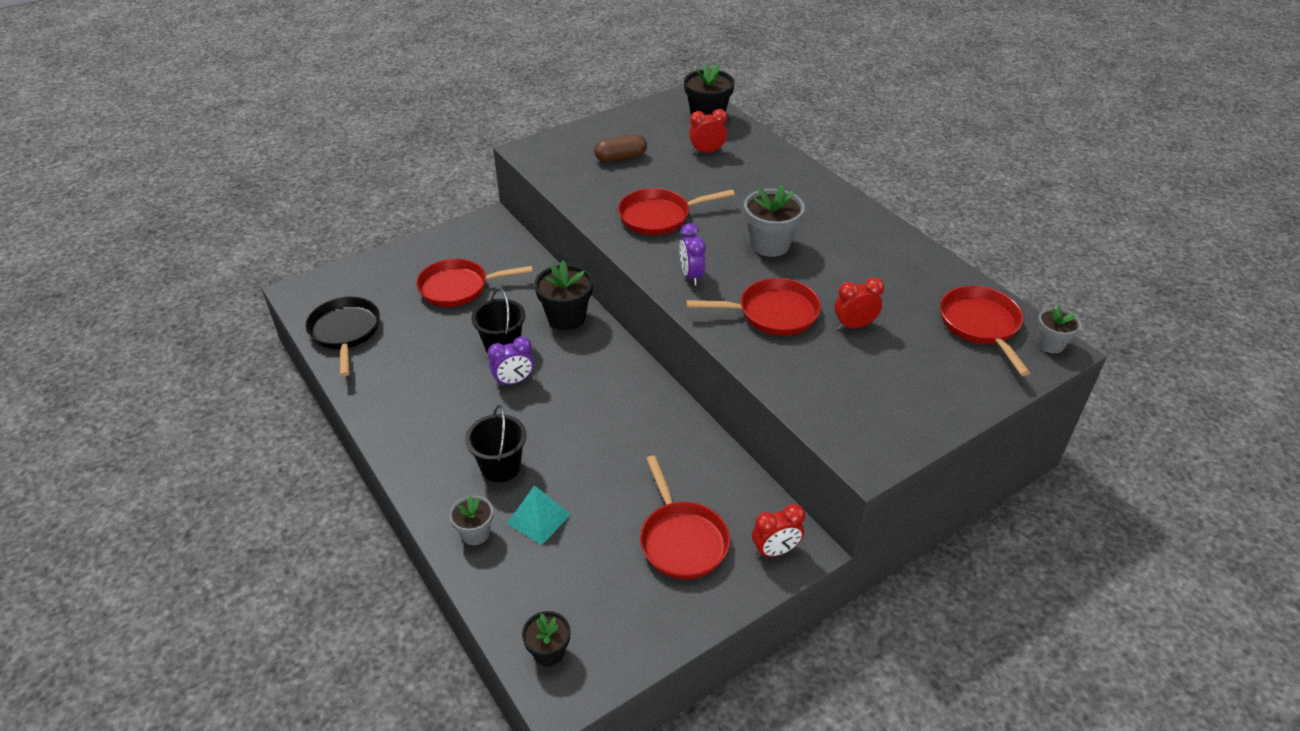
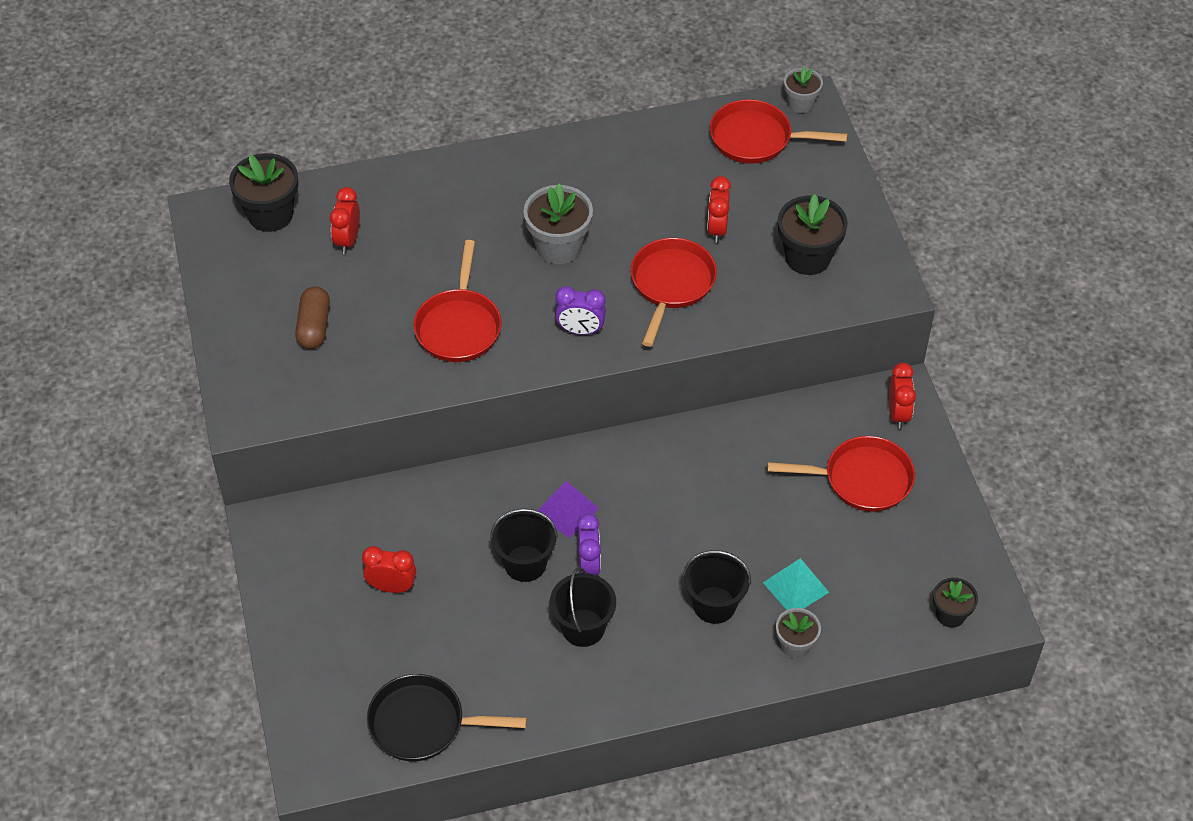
camera: 70 degrees left, 10 degrees up
(453, 393) = (583, 628): none -> black bucket
(458, 287) = (392, 587): red pan -> red clock
(561, 356) = (566, 511): none -> purple pyramid
(566, 318) = (502, 489): black flower pot -> black flower pot (807, 257)

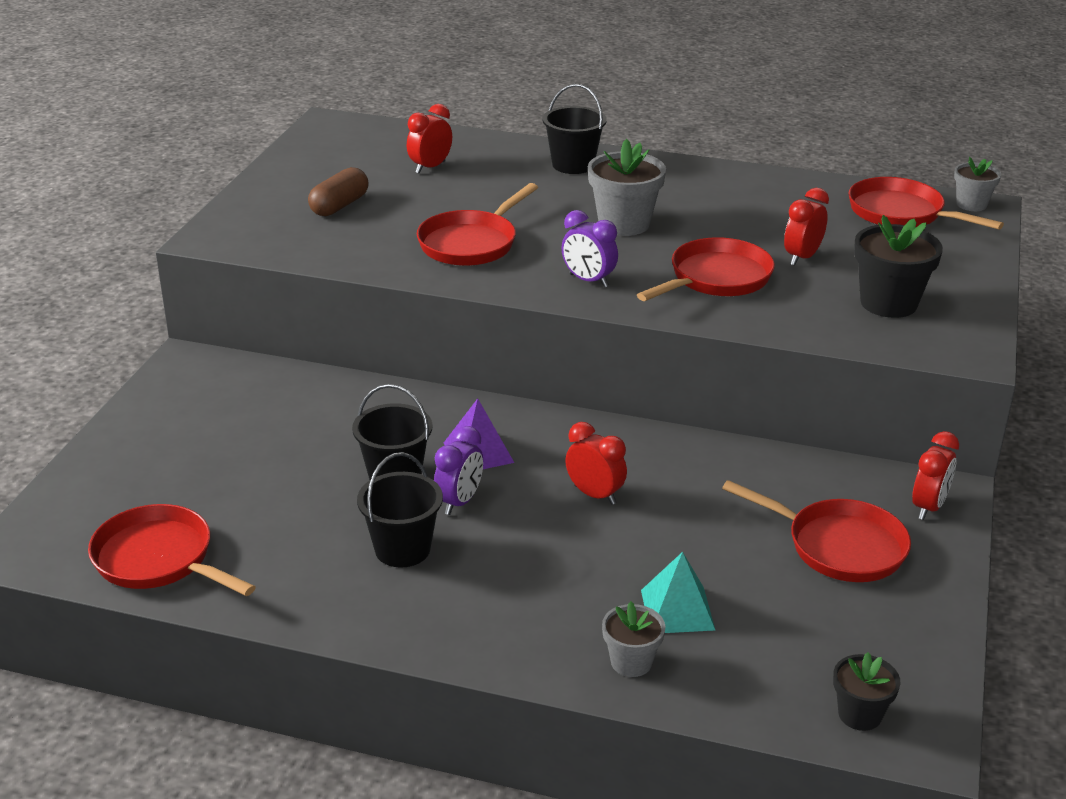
camera: 30 degrees right, 20 degrees down
(270, 215) = (381, 137): black flower pot -> none
(392, 587) = (247, 444): red clock -> red clock (594, 495)
(423, 724) = (159, 559): black pan -> red pan
(714, 605) = (566, 587): black bucket -> black bucket (573, 165)

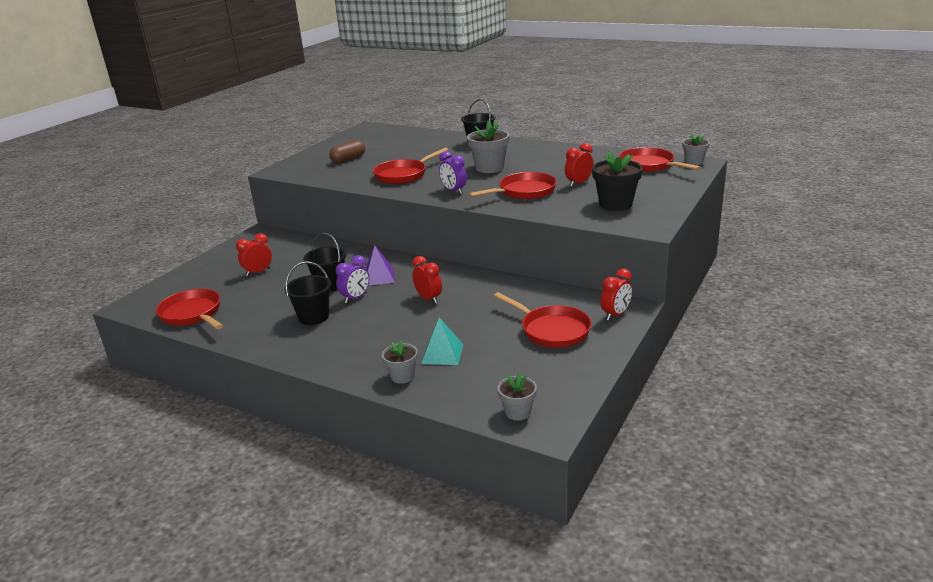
camera: 15 degrees right, 5 degrees down
(430, 167) = (405, 144): red clock -> red clock (258, 272)
(859, 714) = (517, 412): black flower pot -> grey flower pot

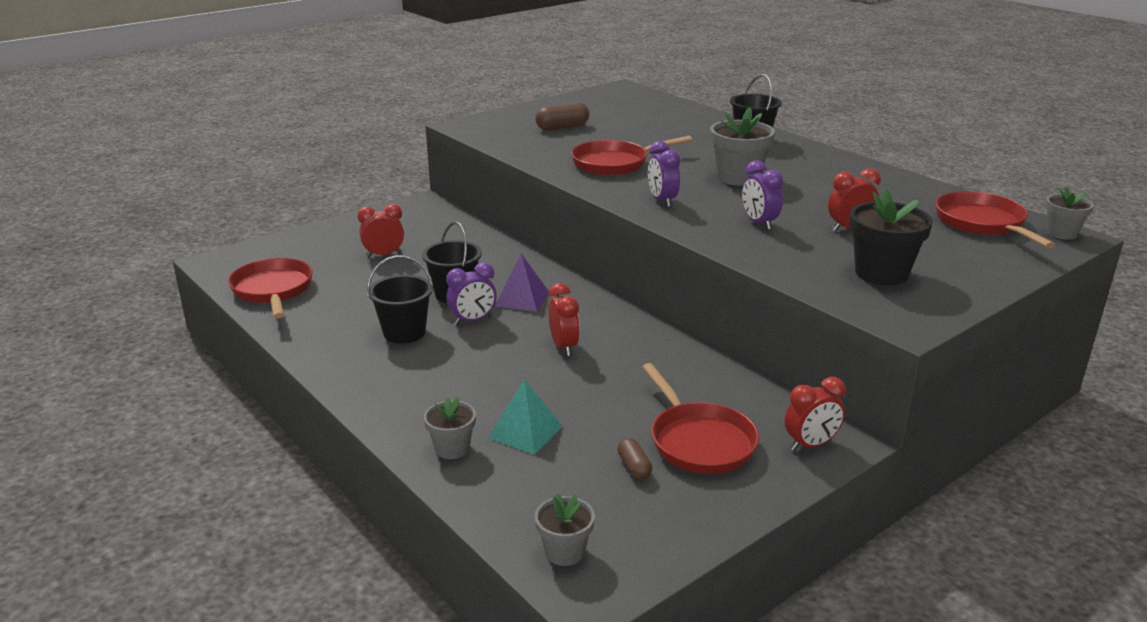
camera: 20 degrees right, 0 degrees up
(524, 191) = (759, 223): red pan -> purple clock
(524, 355) = (634, 467): none -> brown capsule

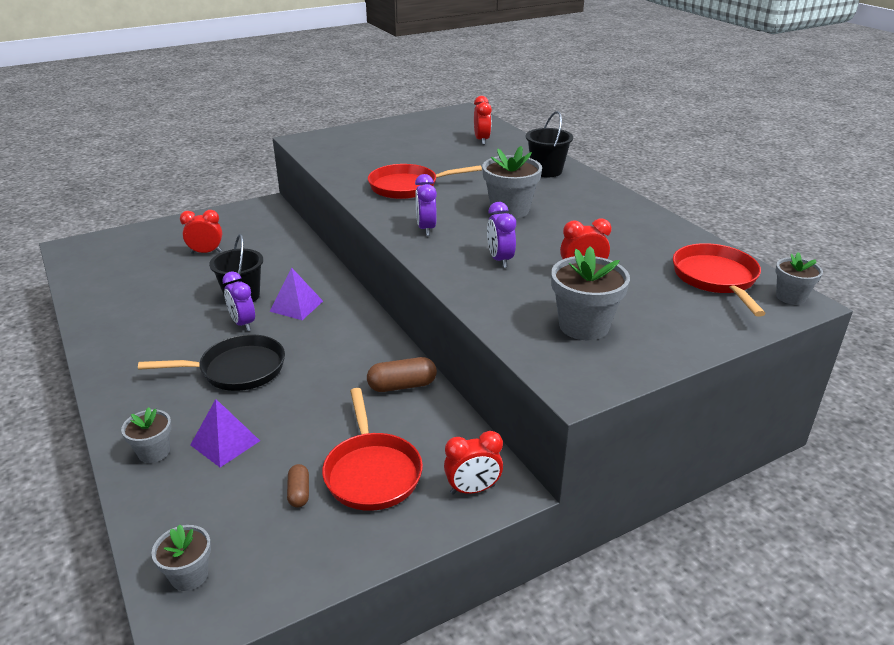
camera: 10 degrees right, 5 degrees up
(273, 290) = (99, 278): red pan -> none
(404, 332) = (180, 330): black bucket -> none
(472, 320) = (243, 324): purple clock -> purple clock turned 75 degrees clockwise
(494, 364) = (237, 370): none -> black pan
(525, 432) = (225, 443): turquoise pyramid -> purple pyramid
(562, 127) = (385, 147): brown capsule -> brown capsule (402, 386)
(563, 347) = (305, 358): red clock -> red clock (481, 140)
(881, 273) = (584, 326): black flower pot -> grey flower pot

